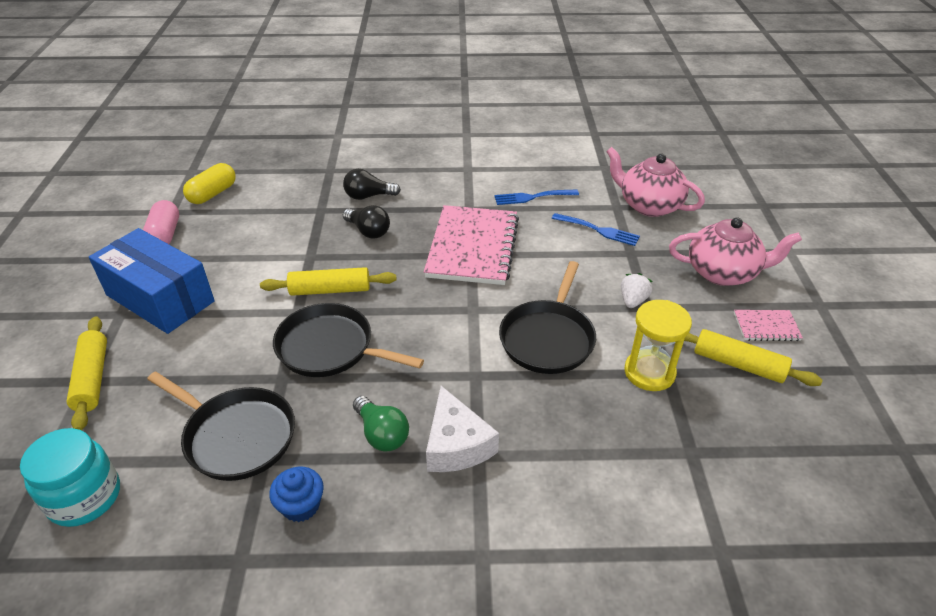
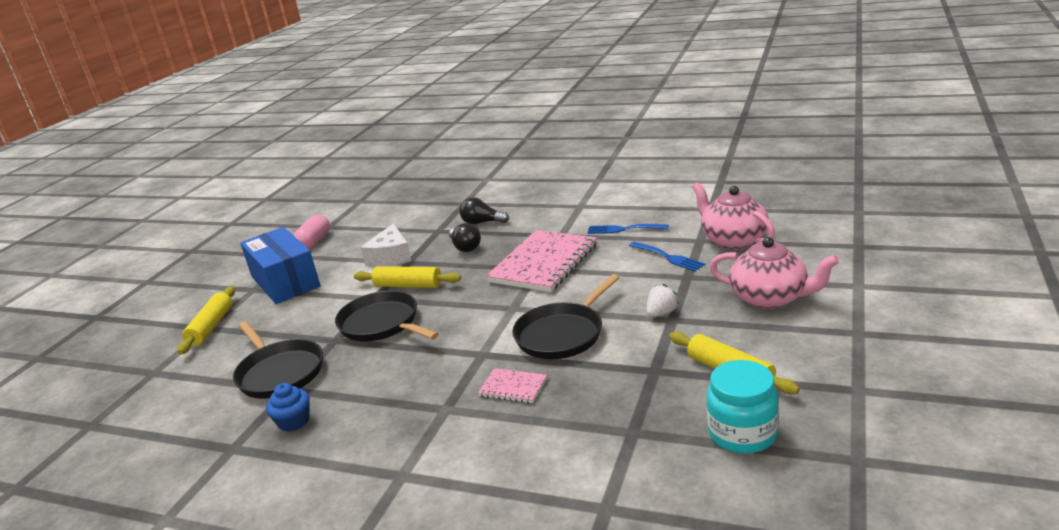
camera: 25 degrees right, 15 degrees down
(85, 497) = (162, 395): turquoise jar -> turquoise jar (742, 434)
(212, 194) = (365, 216): yellow capsule -> none
(381, 434) = (381, 384): green light bulb -> none
(456, 444) = (433, 399): white cheese -> white cheese (391, 256)
(649, 372) = (637, 368): yellow hourglass -> none
(766, 327) = (783, 345): pink notebook -> pink notebook (513, 387)

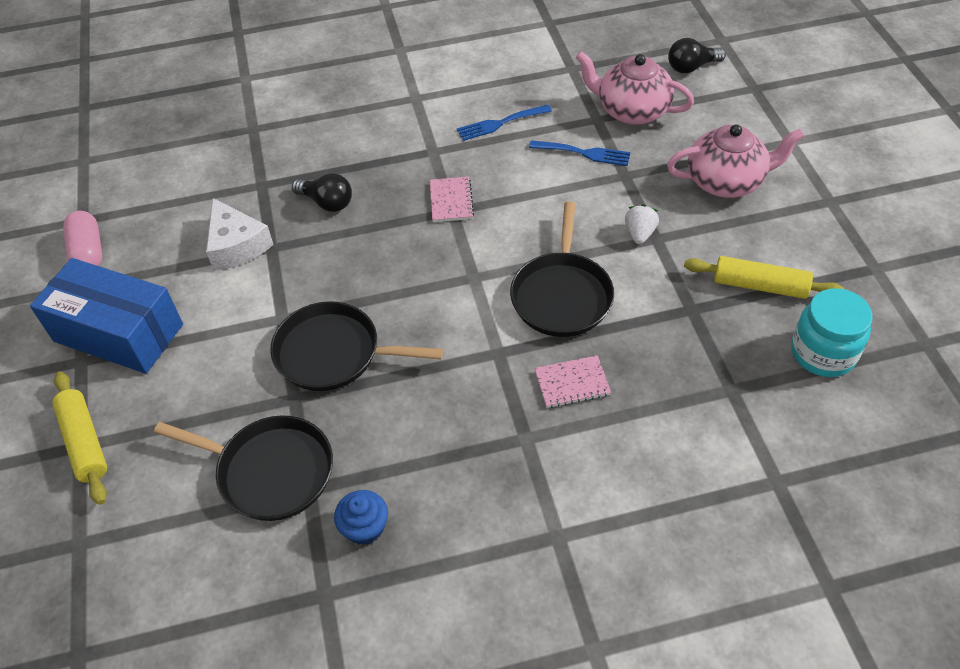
camera: 35 degrees left, 25 degrees up
(408, 285) = (309, 285): yellow rolling pin -> none
(482, 223) = (311, 156): black light bulb -> black light bulb (691, 67)
(543, 263) = (451, 201): pink notebook -> pink notebook, size x0.45

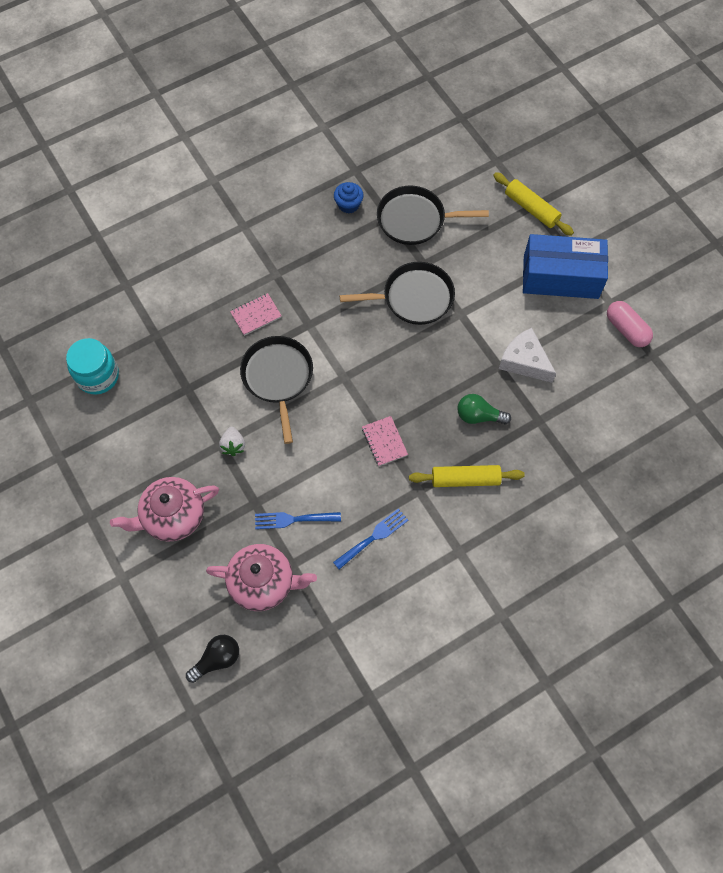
camera: 160 degrees right, 15 degrees up
(327, 202) = (479, 416): black light bulb -> green light bulb
(760, 286) = (141, 420): yellow rolling pin -> yellow rolling pin (465, 479)

